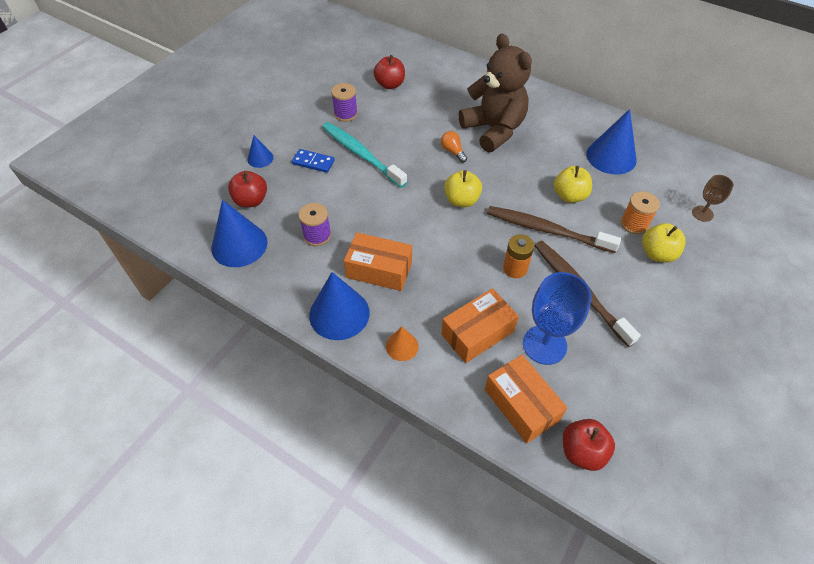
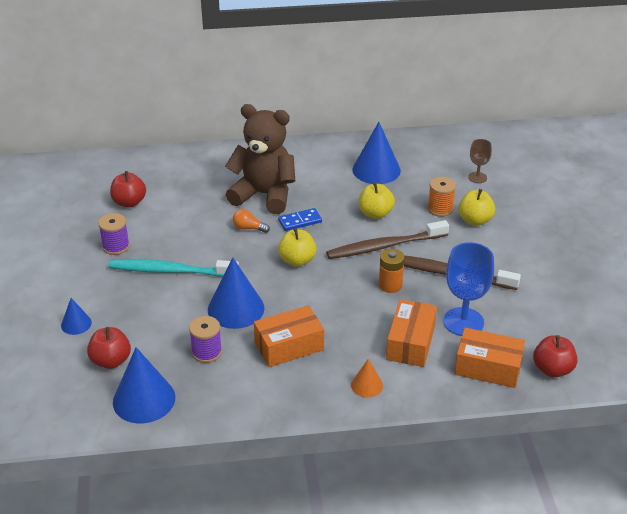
camera: 40 degrees left, 15 degrees down
(313, 162) = (133, 300): blue domino -> blue domino (300, 221)
(339, 313) = (293, 394): blue cone -> blue cone (236, 308)

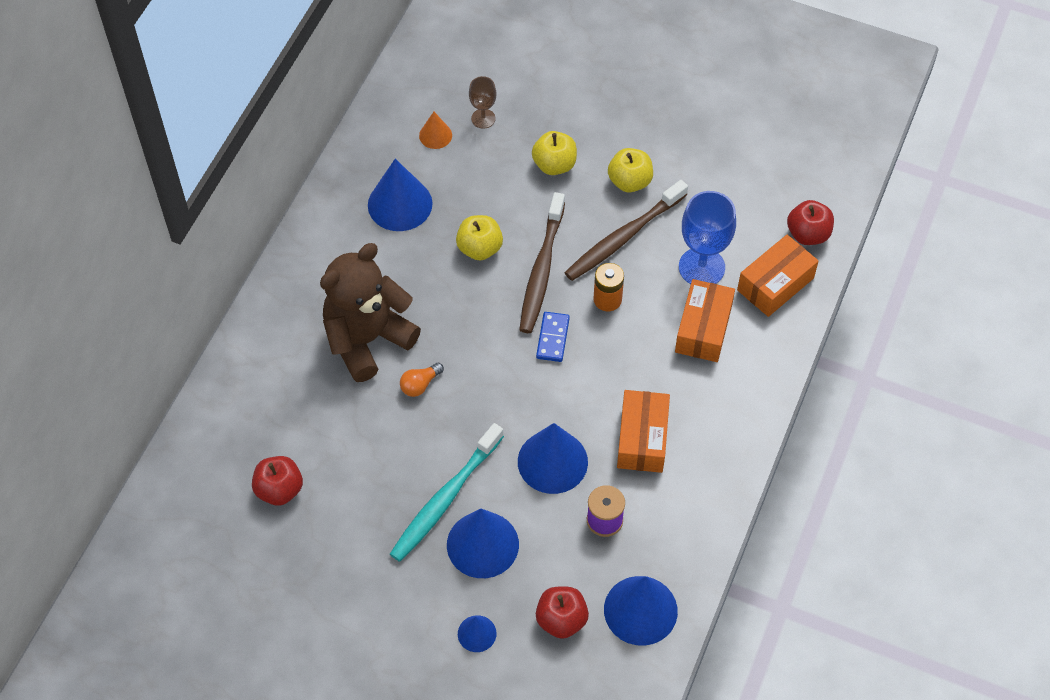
camera: 60 degrees left, 20 degrees up
(116, 246) = (360, 538): purple spool -> none
(147, 300) = (482, 544): none -> blue cone
(297, 260) = (510, 364): yellow apple -> yellow apple (629, 181)
(300, 221) = (442, 328): blue domino -> blue domino (553, 338)
(367, 385) = (738, 398): orange cone -> orange cone (435, 135)
(410, 343) = (703, 329): orange box -> orange box turned 60 degrees clockwise
(440, 209) = (513, 184): orange spool -> none

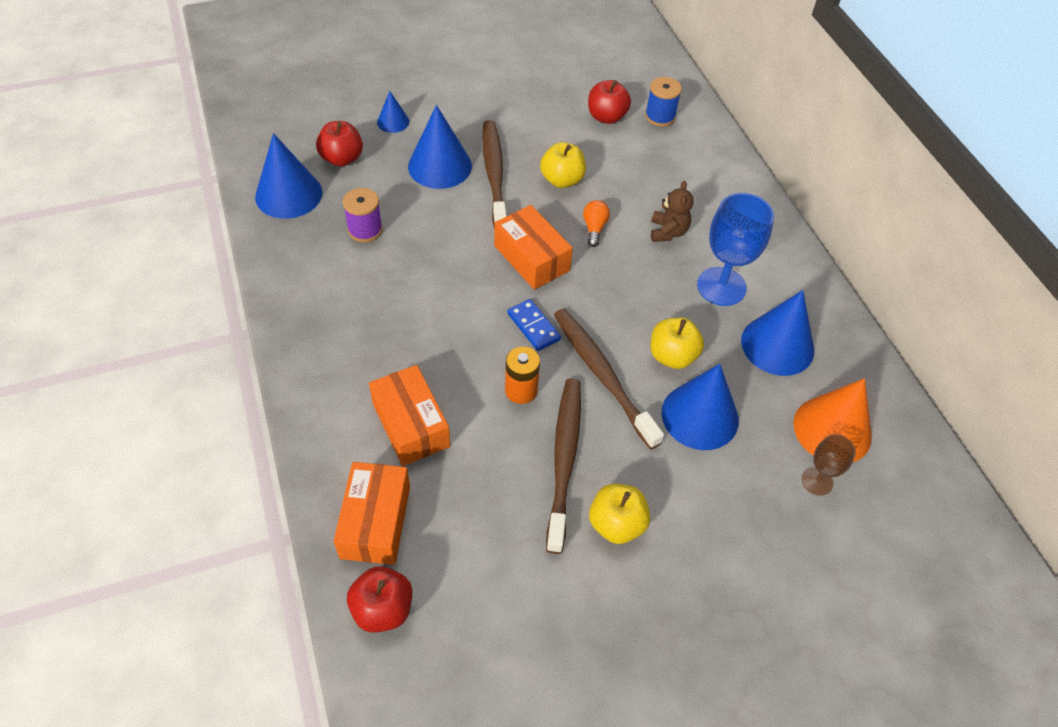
camera: 135 degrees right, 5 degrees down
(233, 454) = (660, 116): none -> blue spool
(367, 339) = (668, 232): brown teddy bear -> brown teddy bear, size x0.45
(435, 135) = (832, 429): orange cone -> orange cone, size x1.91
(445, 499) = (494, 174): turquoise toothbrush -> brown toothbrush
(552, 461) = (442, 242): blue cone -> blue cone (700, 416)
(554, 165) = (702, 485): yellow apple -> yellow apple (562, 180)
(642, 439) = (386, 300): orange box -> orange box (531, 258)
(701, 267) = (464, 485): blue goblet -> blue goblet (721, 286)

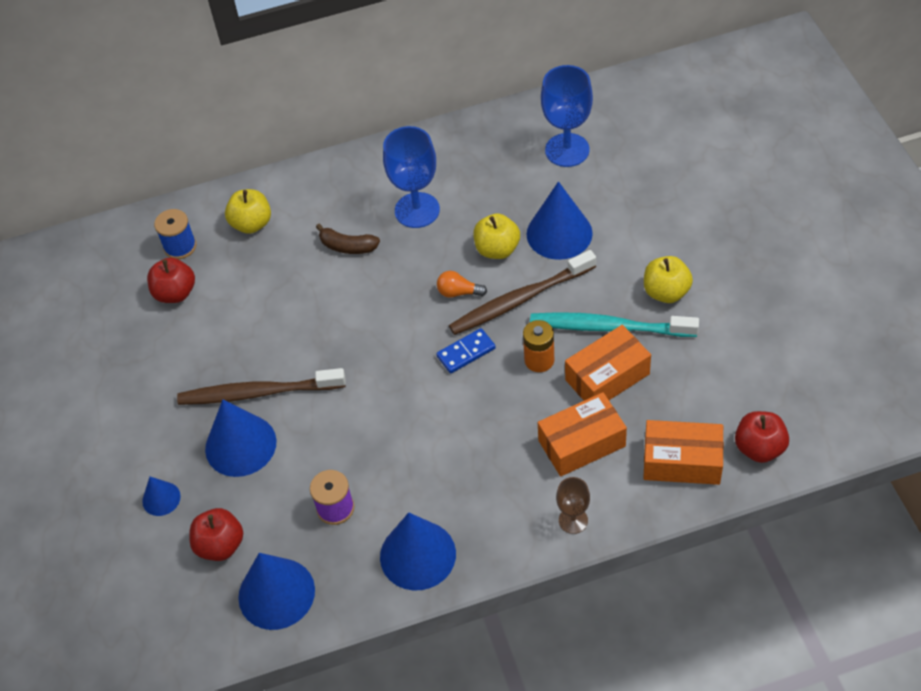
camera: 80 degrees left, 0 degrees up
(531, 258) = (379, 356): orange box -> orange box (607, 377)
(562, 180) = (270, 332): yellow apple -> yellow apple (251, 224)
(564, 459) = (609, 327): brown toothbrush -> turquoise toothbrush
(594, 228) = (341, 305): orange light bulb -> orange light bulb (458, 292)
(668, 232) = (348, 246): brown teddy bear -> brown banana
(777, 345) = (483, 176): blue cone -> blue cone (418, 555)
(817, 481) = (615, 164): brown goblet -> brown goblet (573, 520)
(832, 429) = (567, 150): orange cone -> blue goblet

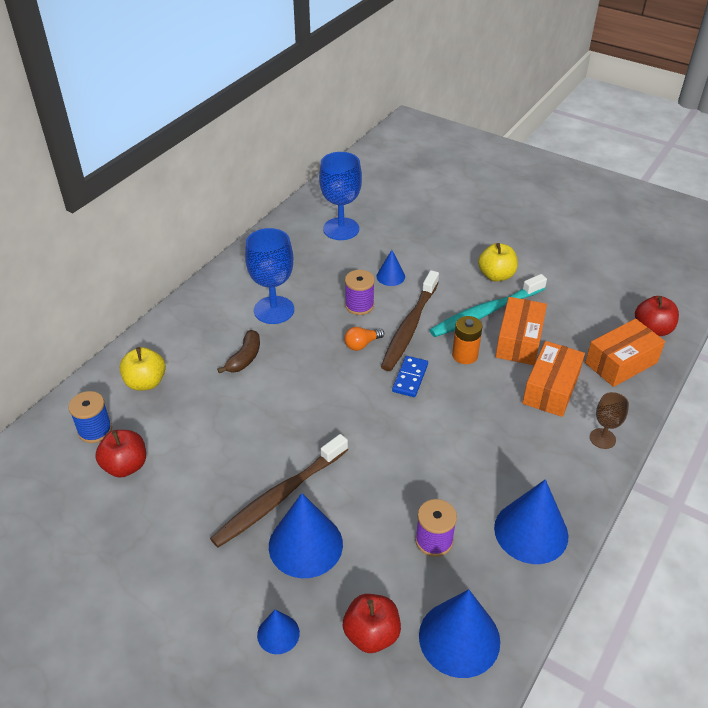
camera: 45 degrees left, 10 degrees down
(348, 246) = (245, 358): brown banana -> brown banana turned 45 degrees counterclockwise
(497, 249) = (359, 305): yellow apple -> purple spool
(559, 233) = (390, 276): blue cone -> blue cone, size x0.52

